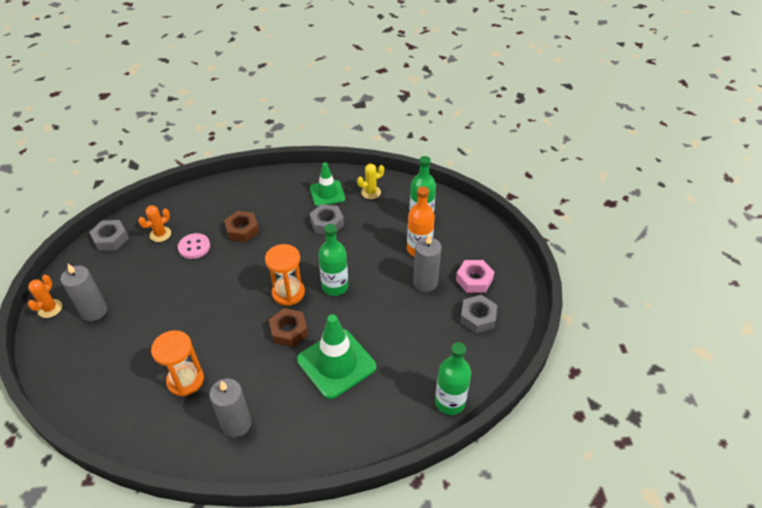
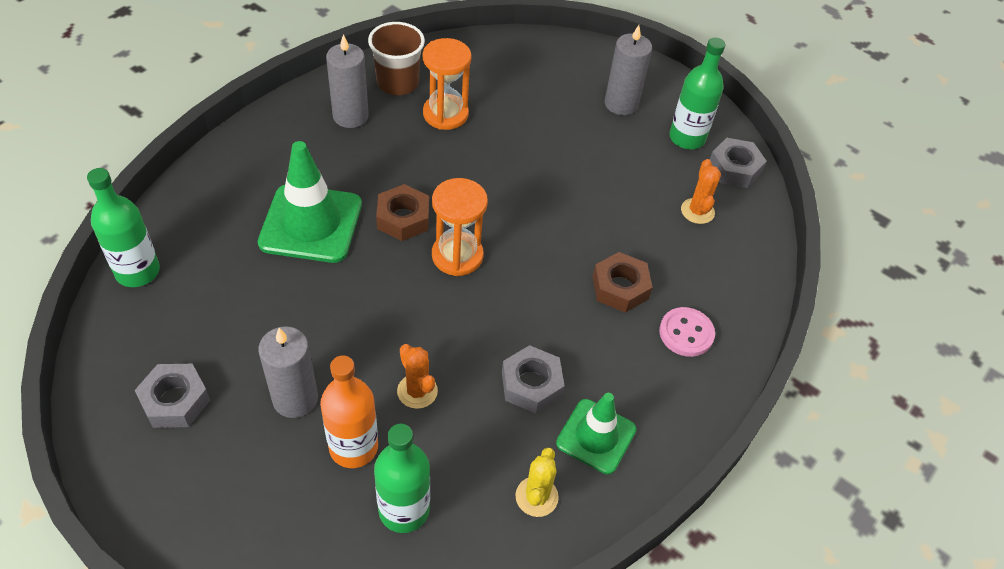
camera: 130 degrees right, 5 degrees up
(50, 308) = (661, 80): orange cactus -> orange cactus (417, 391)
(179, 429) = (397, 83): none -> brown cup
(194, 247) = (638, 226): pink button -> pink button (686, 333)
(335, 286) = (411, 303): green bottle -> green bottle (687, 138)
(474, 280) = (224, 458): pink nut -> none

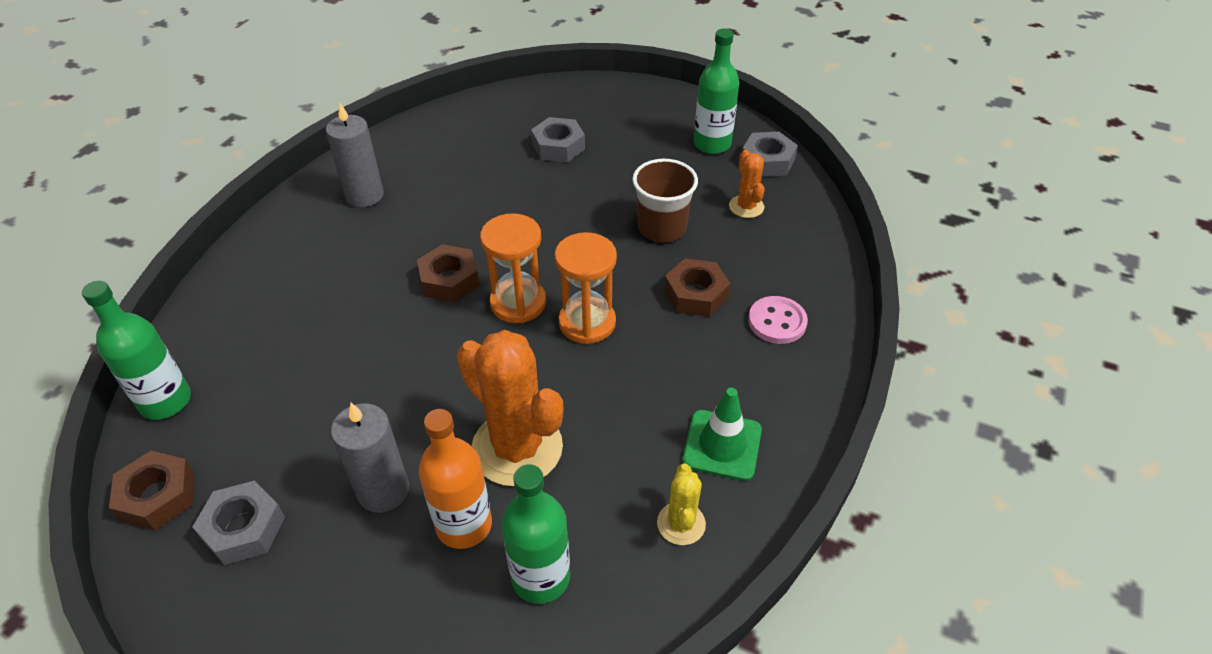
camera: 10 degrees left, 5 degrees down
(114, 354) = (158, 496): none -> brown nut
(311, 224) = (351, 307): green traffic cone -> none
(397, 83) = (405, 155): brown cup -> brown cup (662, 228)
(417, 391) = (517, 448): orange cactus -> orange cactus, size x2.01
(445, 114) = (464, 173): orange hourglass -> orange hourglass (587, 322)
(531, 384) = (637, 410): grey nut -> grey nut (558, 146)
(621, 104) = (637, 127): grey candle -> none

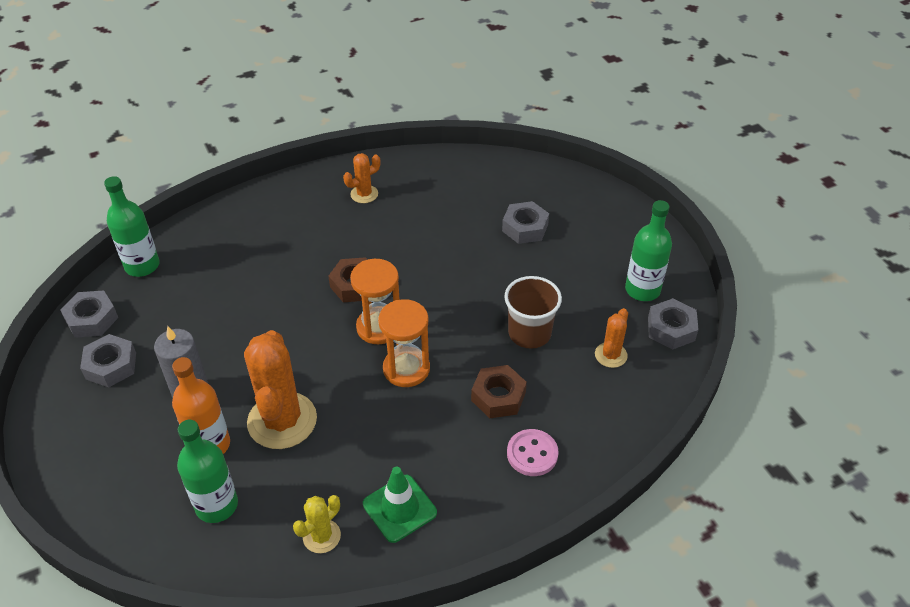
camera: 40 degrees right, 0 degrees up
(158, 496) = (92, 319): brown nut -> grey nut
(364, 195) = (364, 194): grey candle -> orange cactus

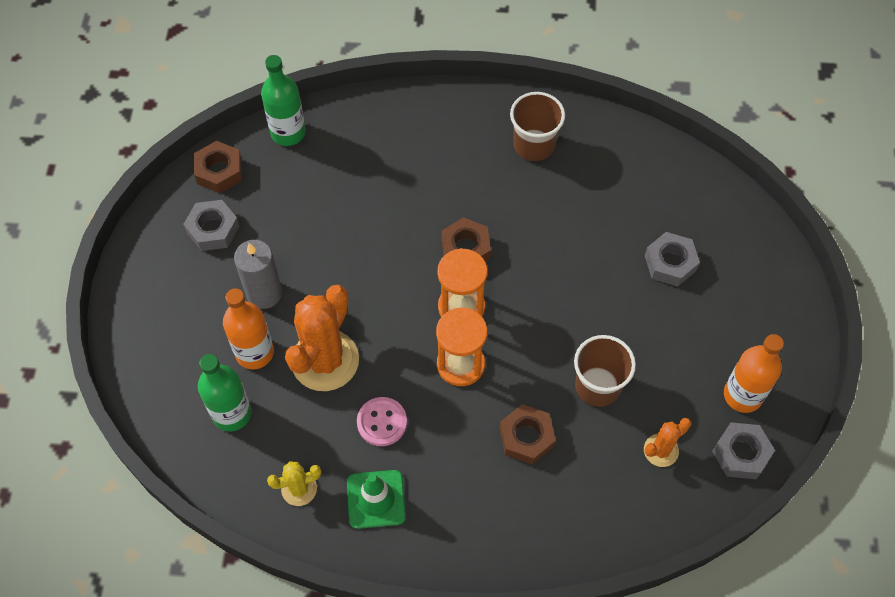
camera: 30 degrees right, 15 degrees up
(92, 319) = (219, 171): grey nut -> brown nut
(364, 194) = (534, 145): orange cactus -> brown cup
(532, 454) = (521, 511): pink button -> pink button (382, 422)
(642, 290) = (742, 395): green bottle -> orange bottle

